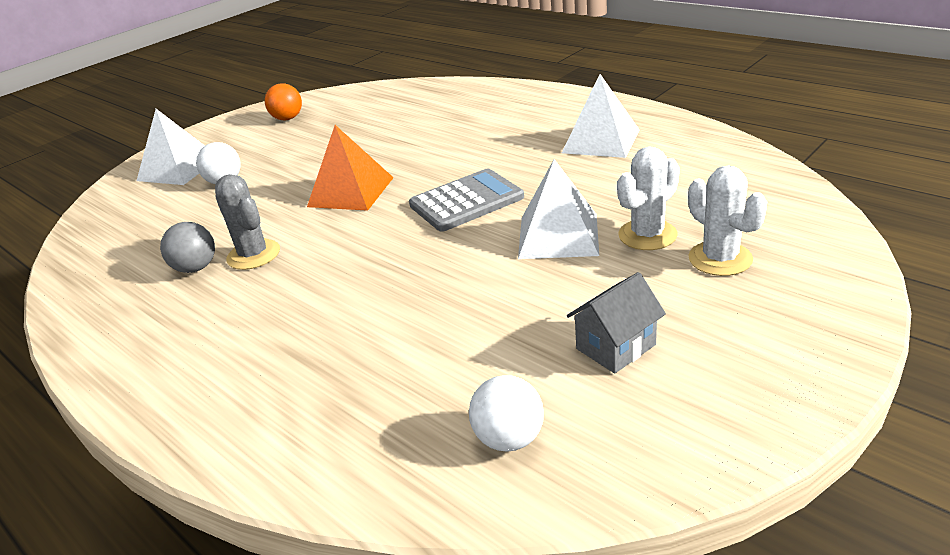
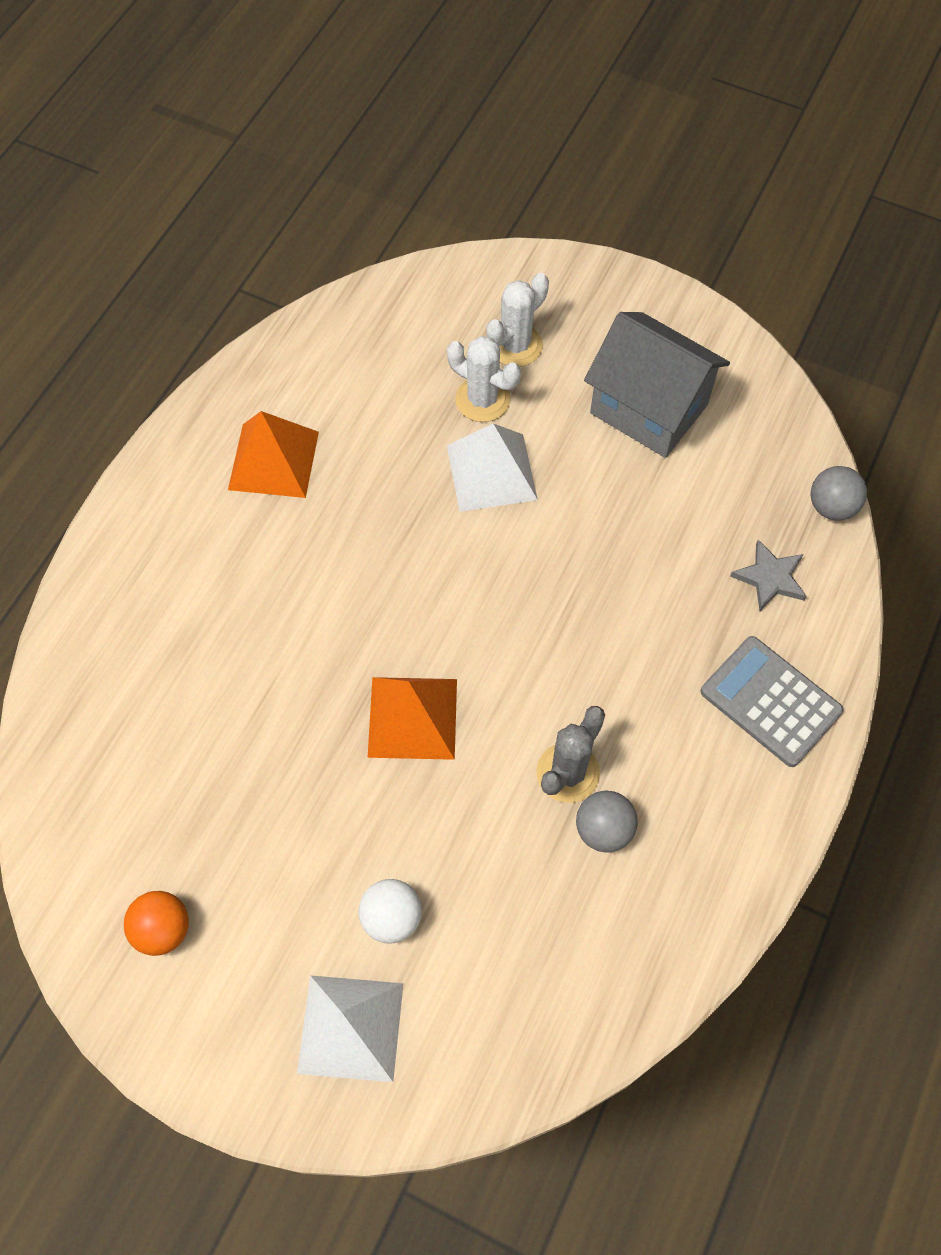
camera: 110 degrees left, 30 degrees up
(346, 412) = (770, 578): none -> grey star
(412, 498) = (831, 507): none -> grey ball
(466, 201) = (428, 574): grey calculator -> grey calculator (770, 701)
(509, 438) = (762, 461): white ball -> none
(600, 141) = (274, 460): white pyramid -> orange pyramid
(616, 347) = (649, 409): grey house -> grey house, size x1.90

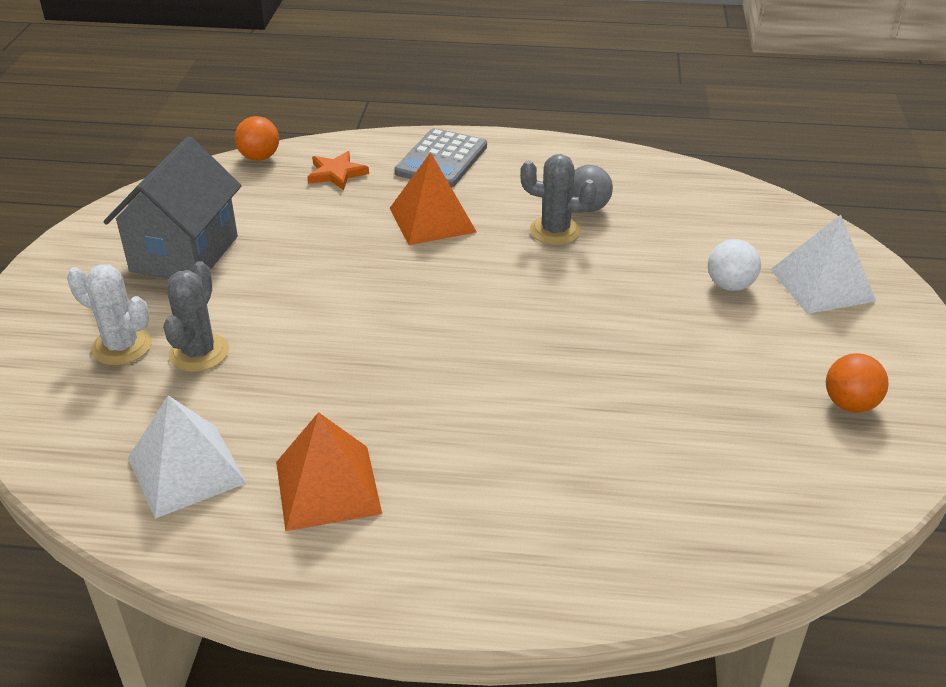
camera: 110 degrees left, 25 degrees down
(413, 717) = (562, 315): orange pyramid -> orange pyramid (432, 219)
(482, 399) = (199, 353): white cactus -> grey cactus
(491, 472) = (287, 328): white pyramid -> white pyramid (186, 470)
(770, 578) = (336, 173): grey star -> orange star
(831, 507) = (259, 157): grey ball -> orange ball

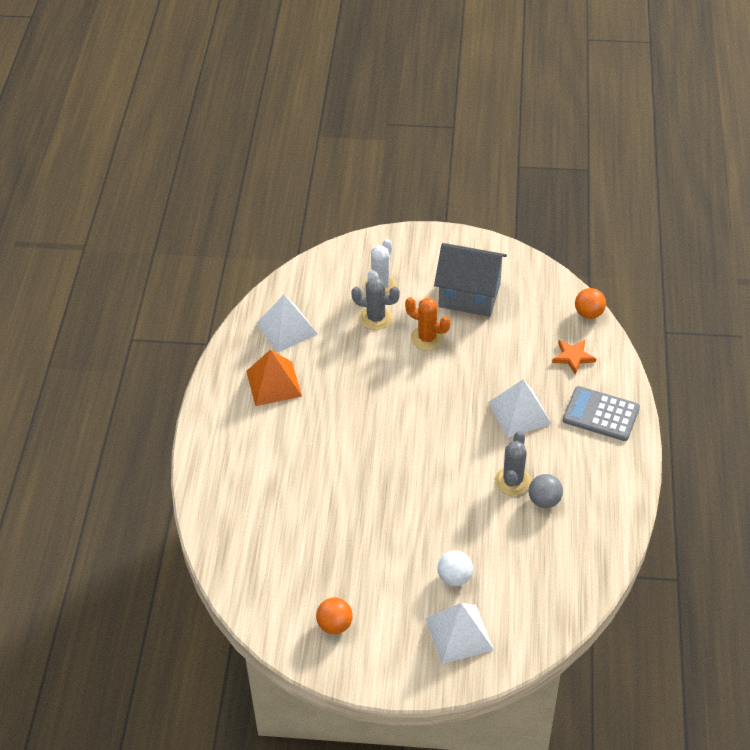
camera: 90 degrees right, 10 degrees up
(264, 298) = (427, 338): none -> orange cactus
(432, 219) = (520, 413): orange pyramid -> white pyramid

